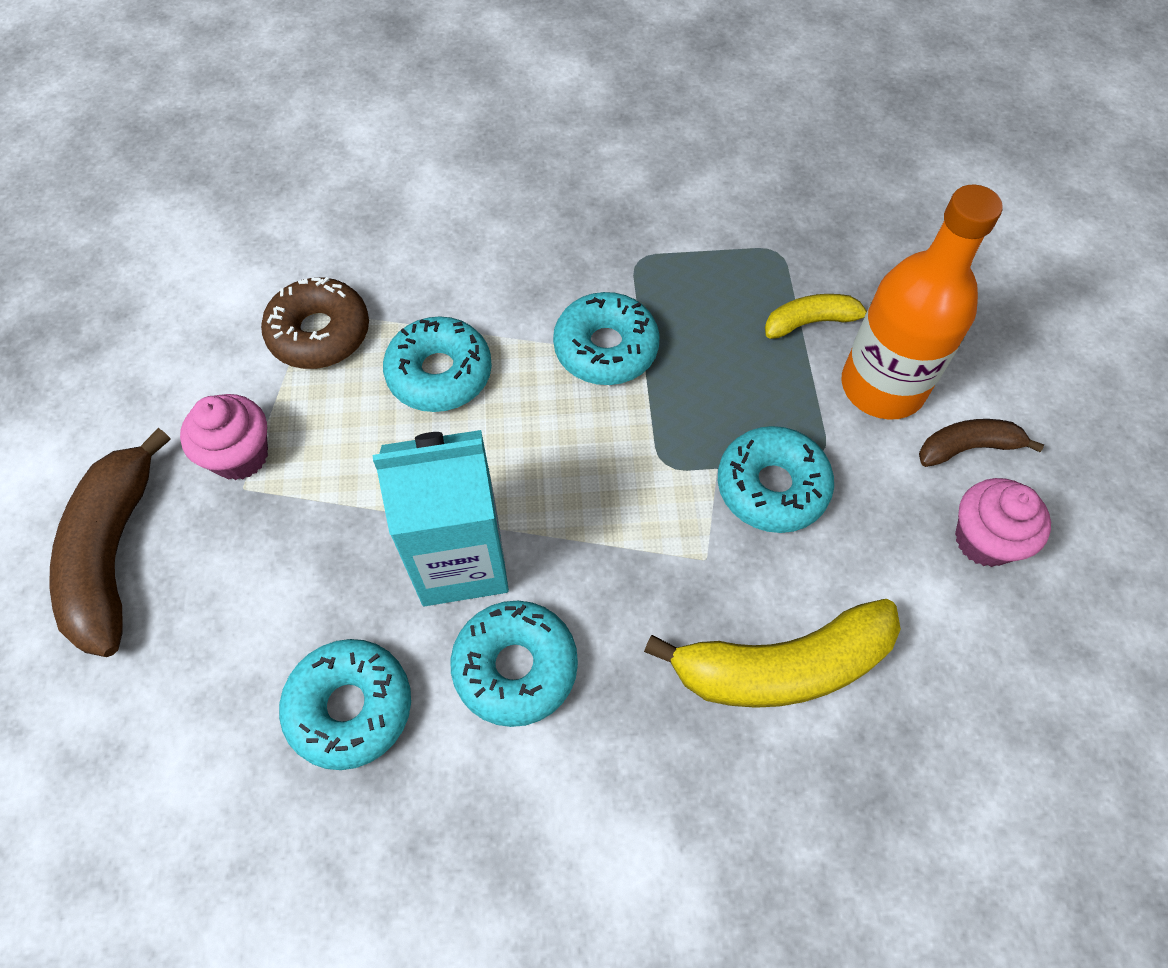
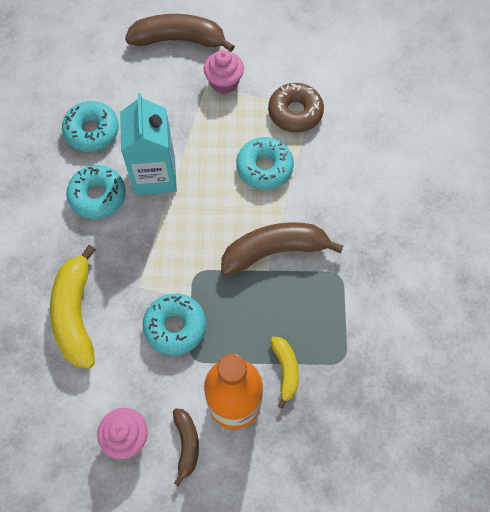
camera: 95 degrees right, 5 degrees up
(605, 348) = (274, 251): turquoise donut -> brown banana

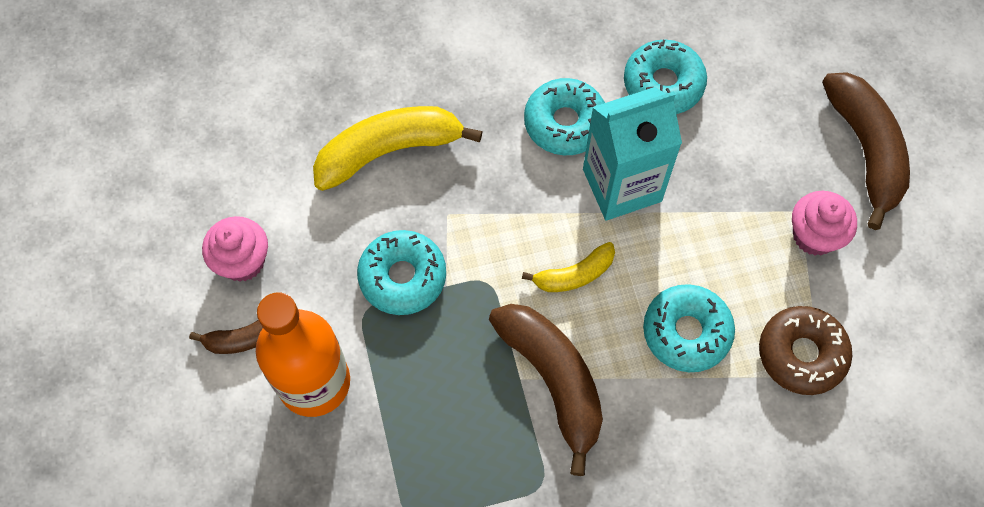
camera: 75 degrees right, 0 degrees up
(285, 370) = (376, 440): yellow banana -> yellow banana (574, 275)

